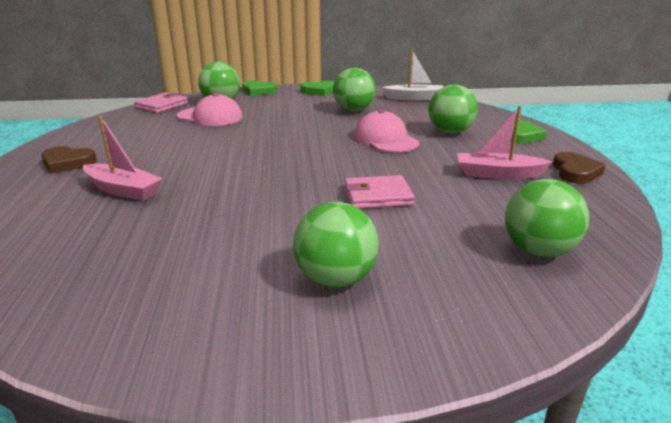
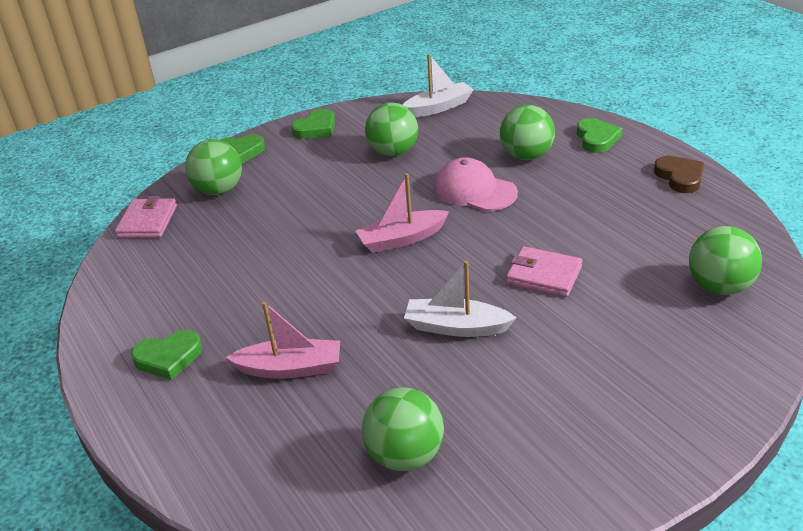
camera: 25 degrees left, 10 degrees up
(67, 163) = (168, 358): brown heart -> green heart
(210, 117) = (238, 221): pink cap -> none
(266, 204) = (456, 327): none -> white boat
(335, 279) = (601, 382): green ball -> green ball (405, 455)
(377, 196) = (544, 275): pink wallet -> pink wallet turned 60 degrees clockwise
(498, 174) = (620, 205): pink boat -> pink boat (402, 239)

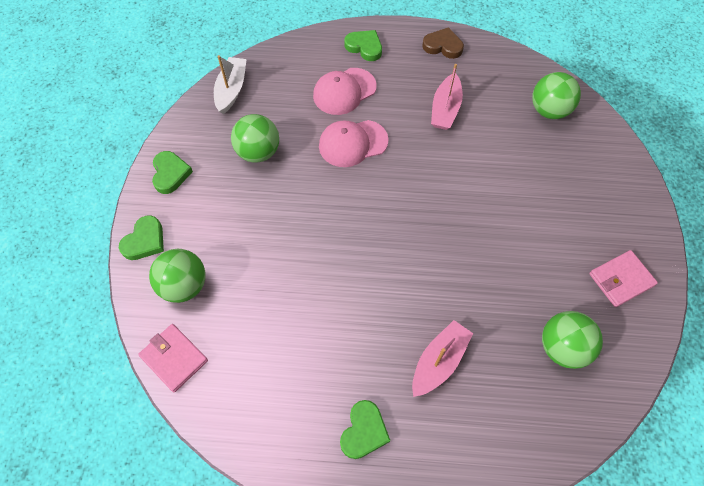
camera: 55 degrees left, 25 degrees up
(402, 239) = (365, 216): pink boat -> pink boat (445, 109)
(456, 327) = (477, 249): white boat -> none
(526, 156) = (344, 91): green ball -> pink cap
(544, 275) = (470, 173): pink wallet -> pink wallet (621, 280)

